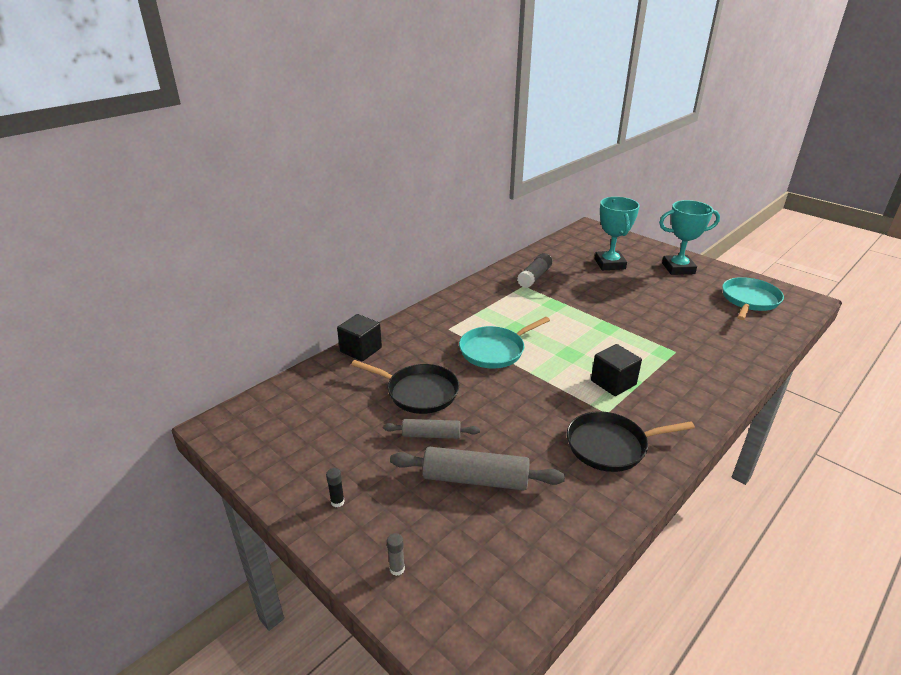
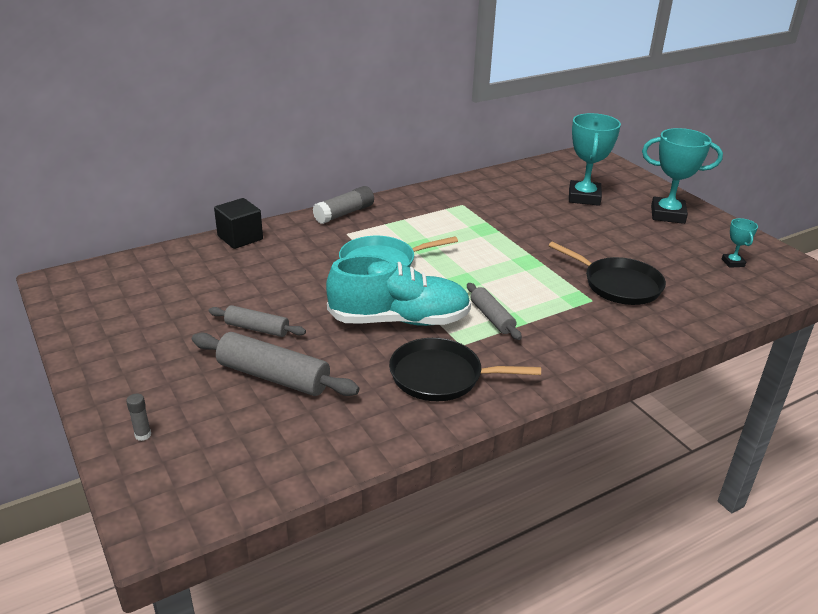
camera: 15 degrees right, 0 degrees up
(337, 502) = (126, 367): black glue stick -> none
(419, 392) = (272, 287): black pan -> black pan (618, 285)
(534, 277) = (482, 197): grey glue stick -> grey glue stick (344, 213)
(543, 401) = (399, 320): none -> turquoise shoe
(613, 382) = (492, 317): black cube -> grey rolling pin
(749, 300) = (733, 263): turquoise pan -> turquoise trophy

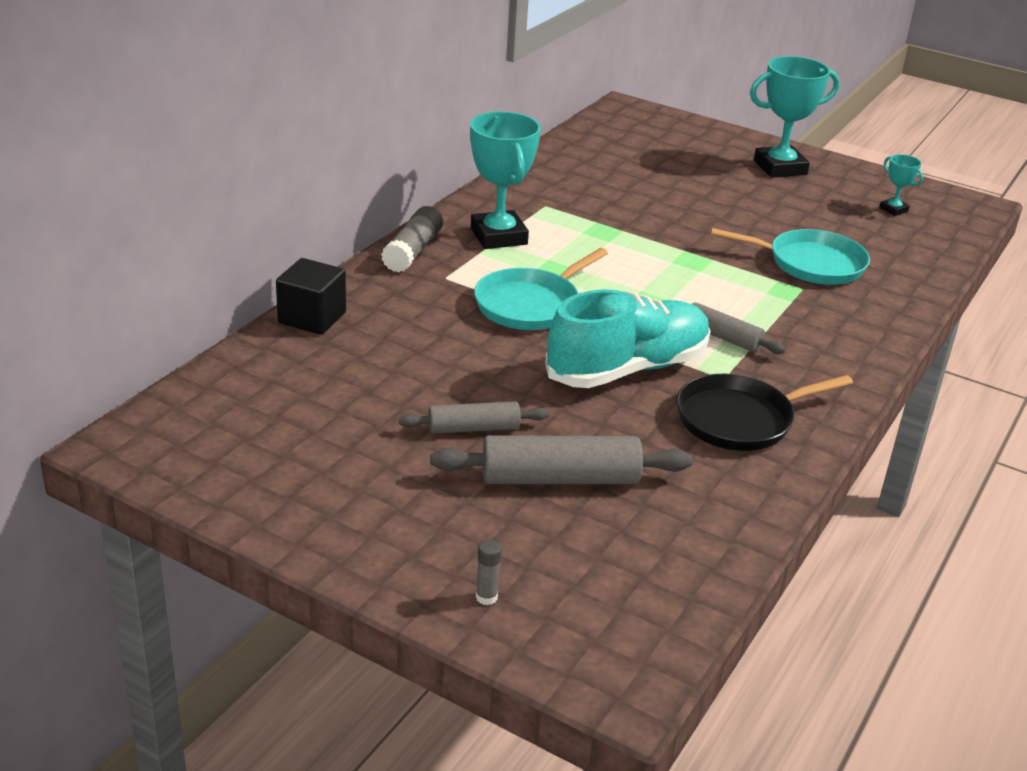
camera: 30 degrees left, 0 degrees up
(584, 197) = (673, 165): turquoise trophy -> turquoise trophy (498, 236)
(618, 285) = (811, 264): black pan -> turquoise pan

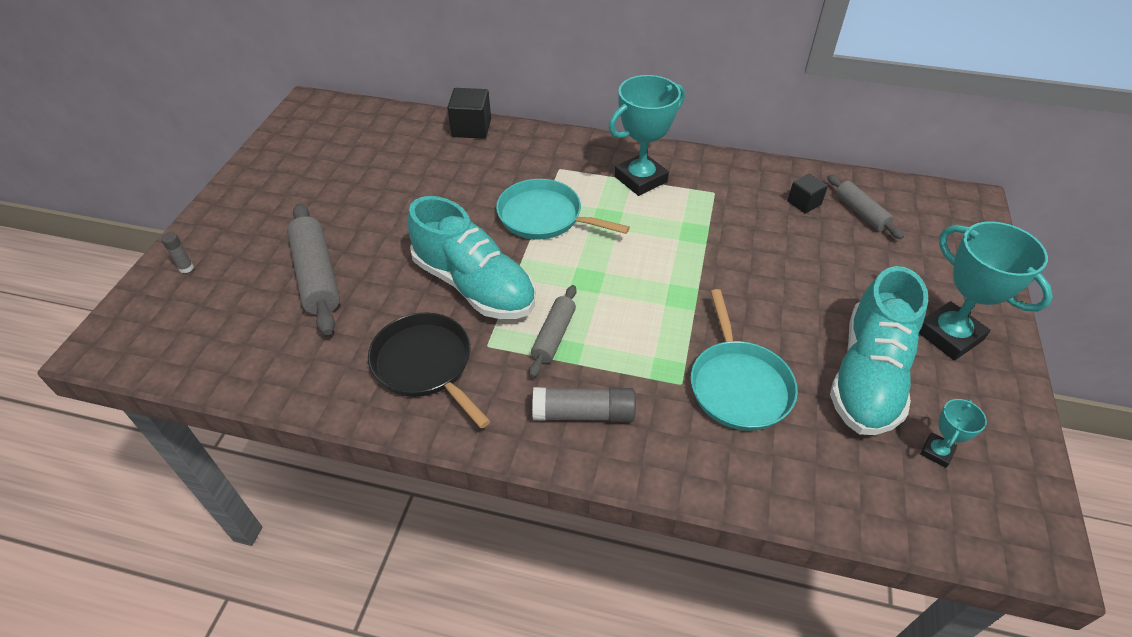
camera: 75 degrees right, 15 degrees up
(413, 251) = (587, 146): grey glue stick -> grey glue stick (584, 413)
(473, 428) = (365, 224): grey rolling pin -> grey rolling pin (860, 213)
(588, 170) = (804, 203): none -> black cube
(814, 210) = (868, 375): none -> turquoise shoe

